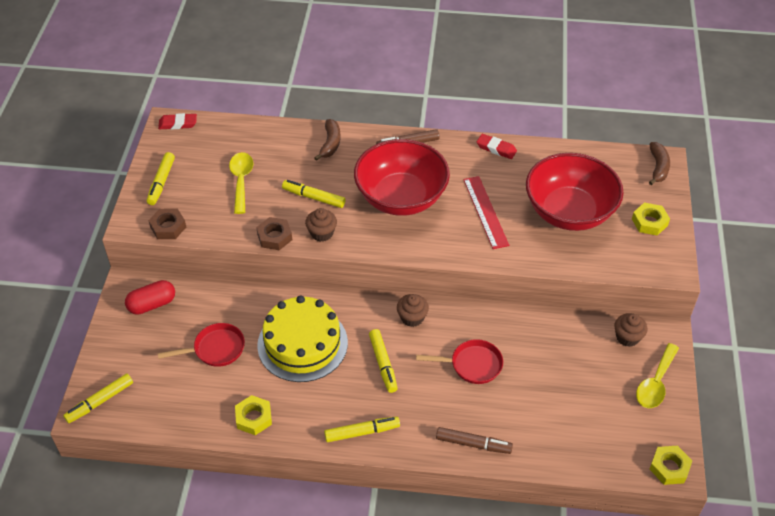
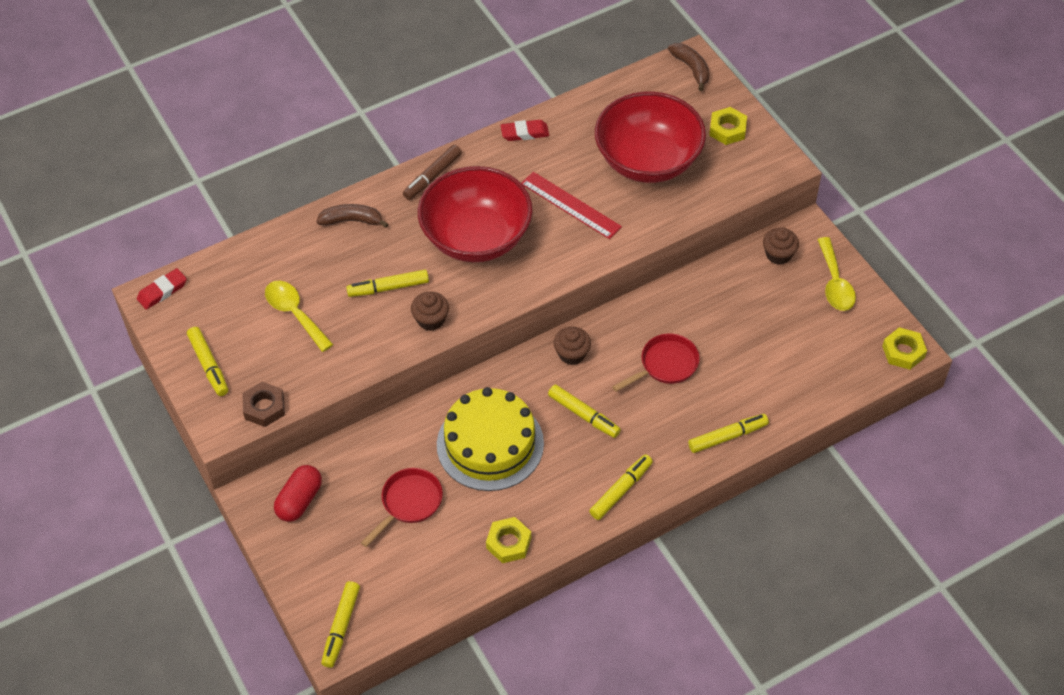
camera: 35 degrees left, 5 degrees up
(274, 237) = (386, 351): brown nut -> none
(330, 144) = (352, 221): brown banana -> brown banana turned 60 degrees counterclockwise
(473, 444) = (727, 436): brown marker -> yellow marker

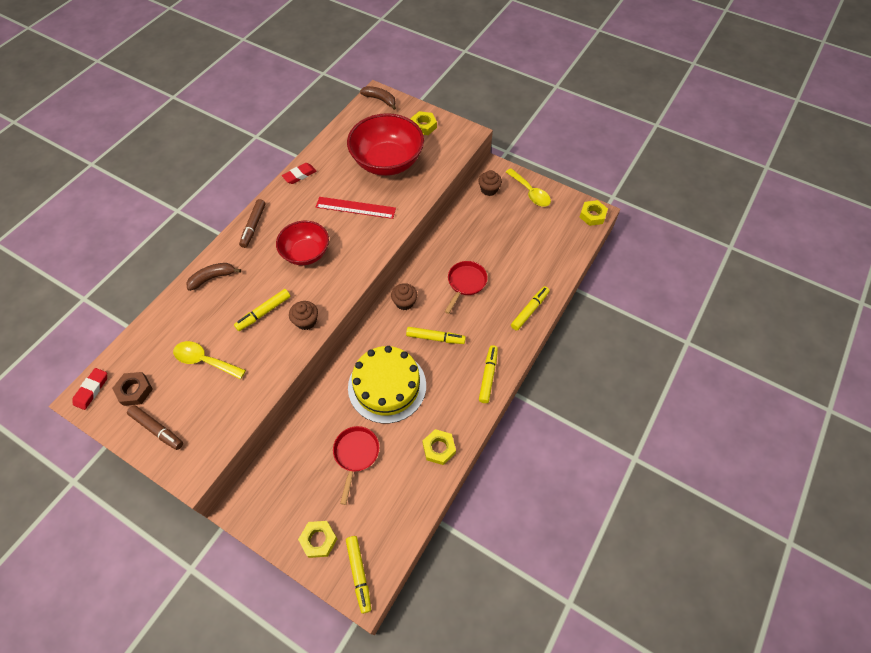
camera: 30 degrees left, 5 degrees up
(209, 365) = (157, 429): yellow marker -> brown marker
(264, 407) = (218, 441): brown nut -> brown nut (135, 390)
(299, 500) = (277, 493): red capsule -> none
(317, 571) = (318, 540): none -> yellow nut
(476, 237) = (306, 253): red bowl -> red bowl, size x0.63

